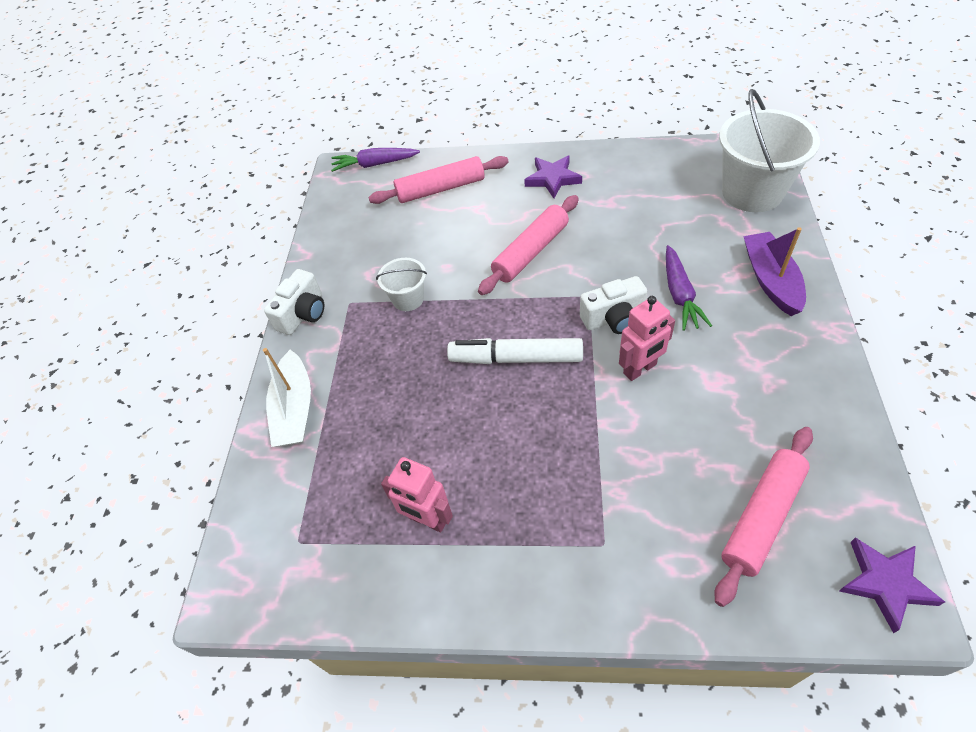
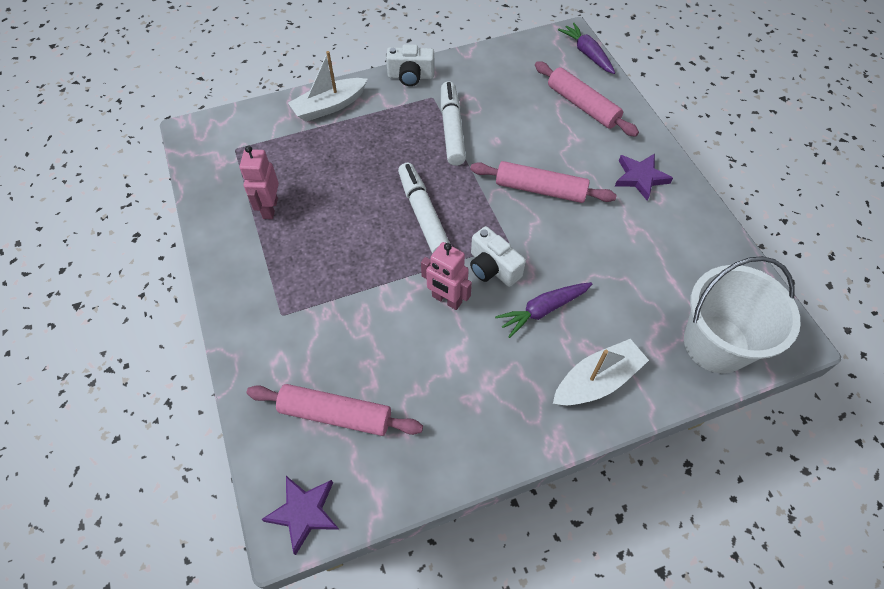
camera: 60 degrees right, 5 degrees up
(408, 299) = (452, 129): white bucket -> white marker
(770, 280) = (597, 381): purple boat -> white boat

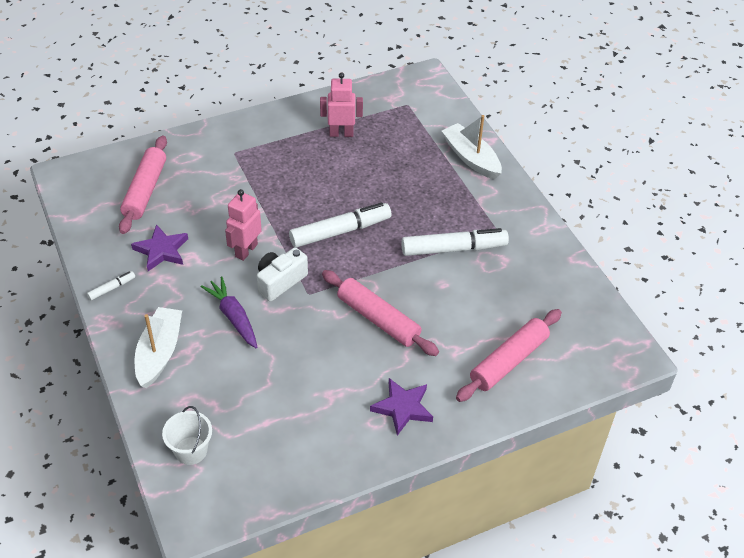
camera: 85 degrees right, 10 degrees down
(304, 512) = (73, 181): purple star -> purple star (162, 250)
(411, 76) = (526, 214): white camera -> none
(503, 441) = (112, 288): none -> white marker
(540, 189) = (378, 319): pink rolling pin -> pink rolling pin turned 60 degrees counterclockwise
(587, 54) = (602, 371): purple carrot -> none
(597, 381) = (159, 353): white boat -> white boat turned 135 degrees counterclockwise
(716, 344) = (191, 450): white bucket -> white bucket, size x0.50

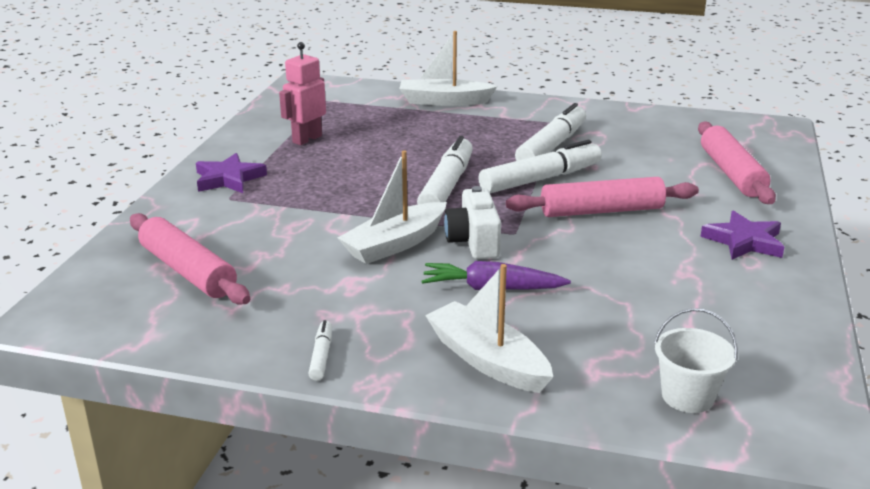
camera: 50 degrees left, 20 degrees down
(162, 250) = (310, 296): purple star -> purple star (229, 179)
(246, 250) = (395, 244): pink robot -> white boat
(395, 268) = (540, 179): none -> white marker

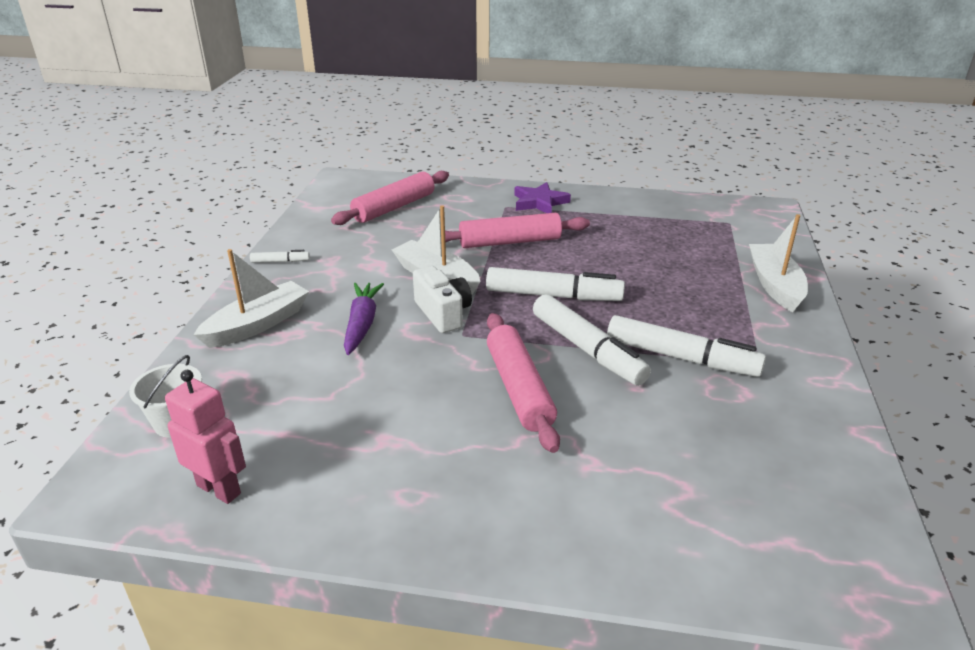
camera: 85 degrees right, 5 degrees up
(307, 139) = (631, 223): pink robot -> pink robot (219, 489)
(474, 242) = (443, 313): white camera -> white camera turned 75 degrees clockwise
(731, 173) = (661, 511): pink rolling pin -> pink rolling pin (510, 242)
(744, 241) = (458, 496): purple star -> none

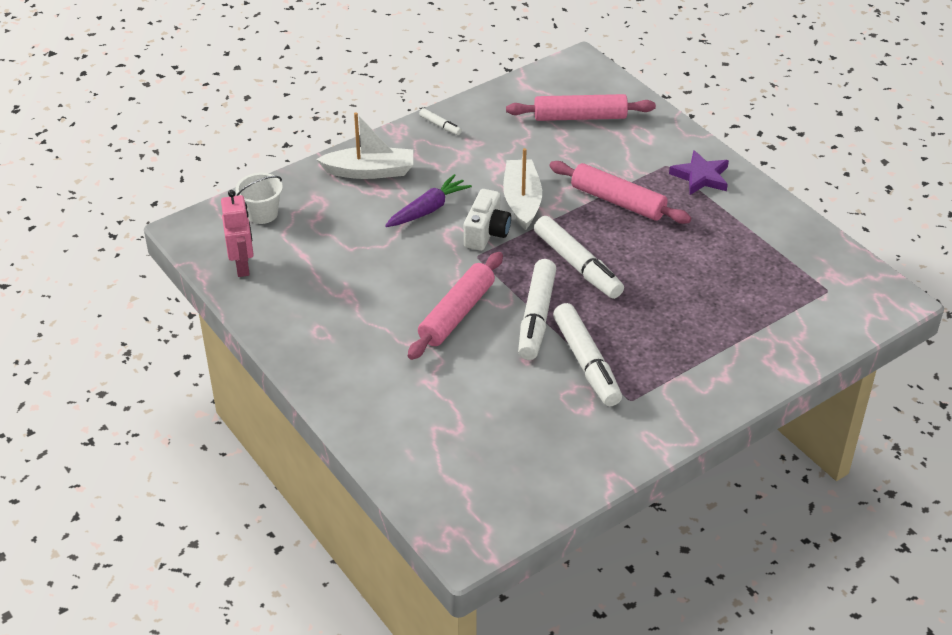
camera: 45 degrees right, 10 degrees up
(774, 285) = (755, 361): white boat -> none

